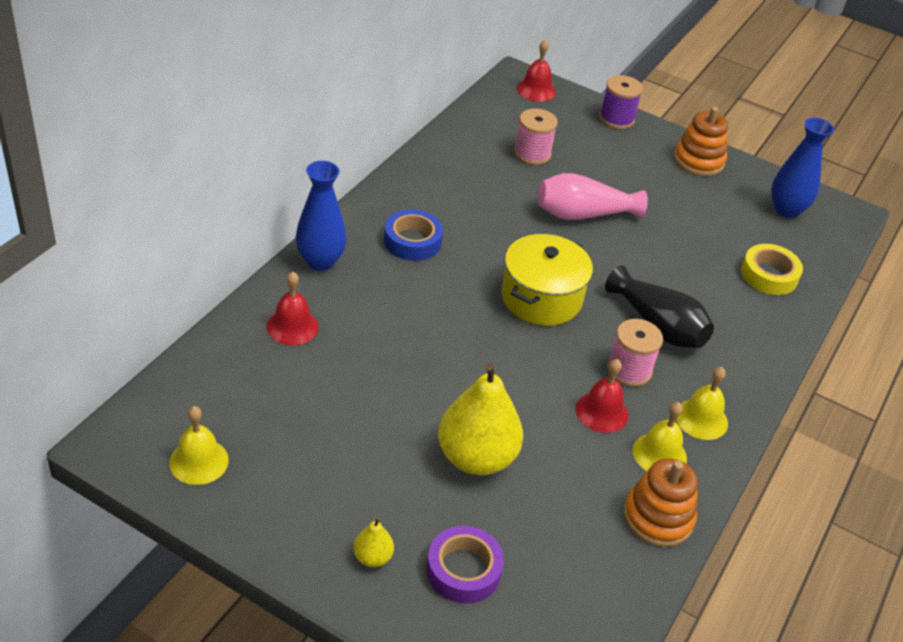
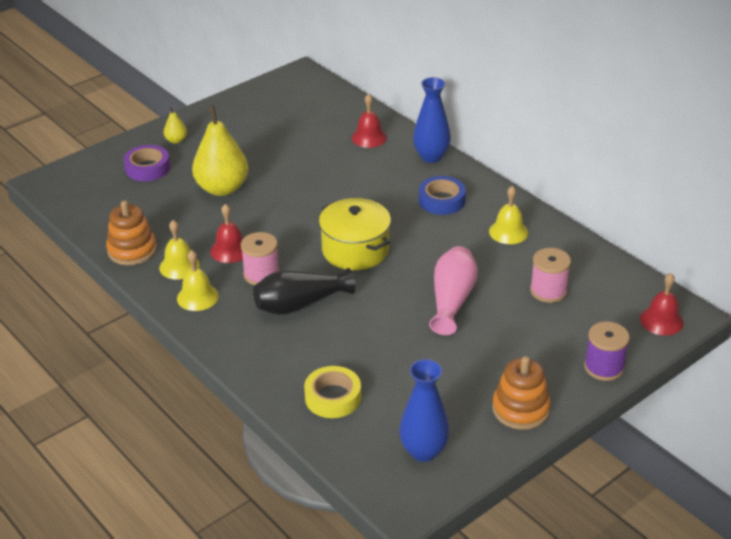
camera: 115 degrees right, 5 degrees down
(199, 461) = (274, 96): yellow bell -> yellow bell (508, 232)

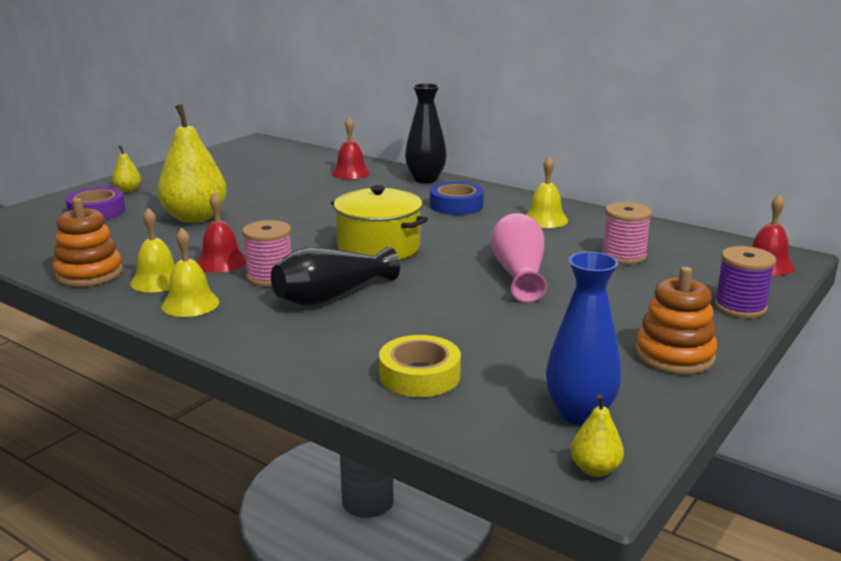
camera: 15 degrees left, 15 degrees down
(409, 498) = (595, 469): none -> yellow pear
(431, 156) = (425, 179): blue vase -> black vase

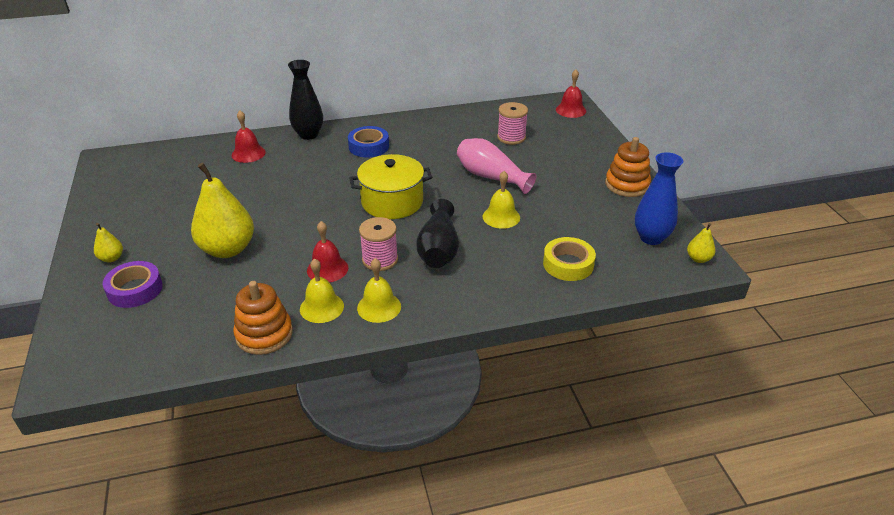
camera: 50 degrees left, 15 degrees up
(545, 219) = (433, 132): yellow bell -> yellow bell (501, 217)
(740, 307) = (602, 142): purple spool -> none

